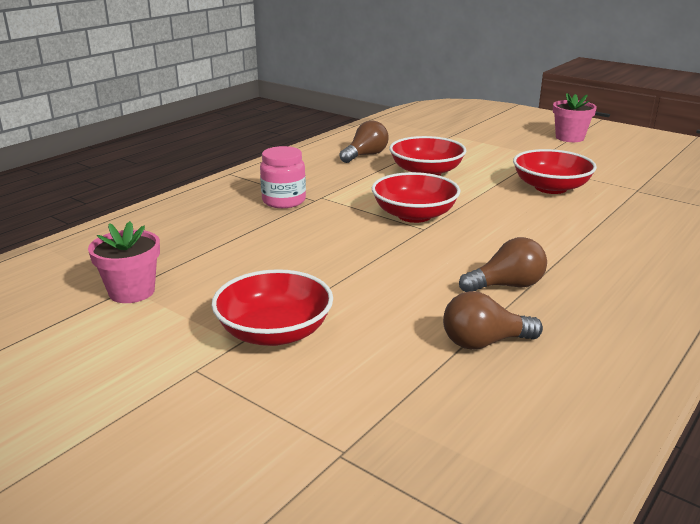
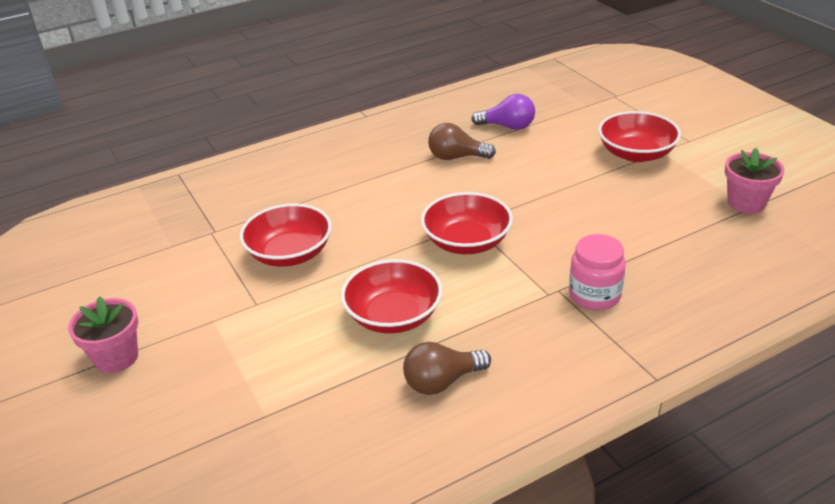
camera: 155 degrees left, 10 degrees up
(484, 342) = (507, 126): brown light bulb -> purple light bulb

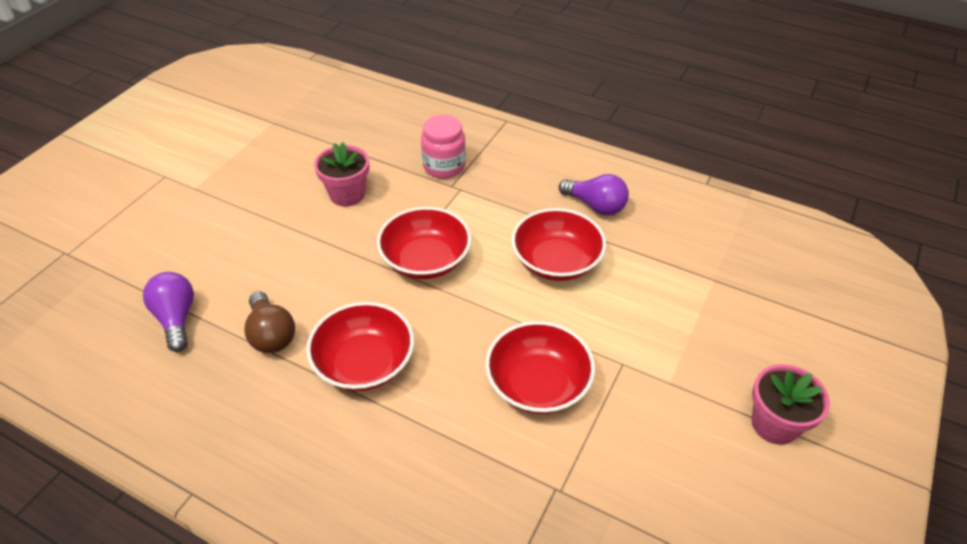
camera: 125 degrees left, 10 degrees up
(442, 382) = (595, 206): brown light bulb -> purple light bulb
(636, 154) = (205, 202): red bowl -> red bowl (364, 363)
(746, 203) = (267, 125): pink flower pot -> pink flower pot (347, 194)

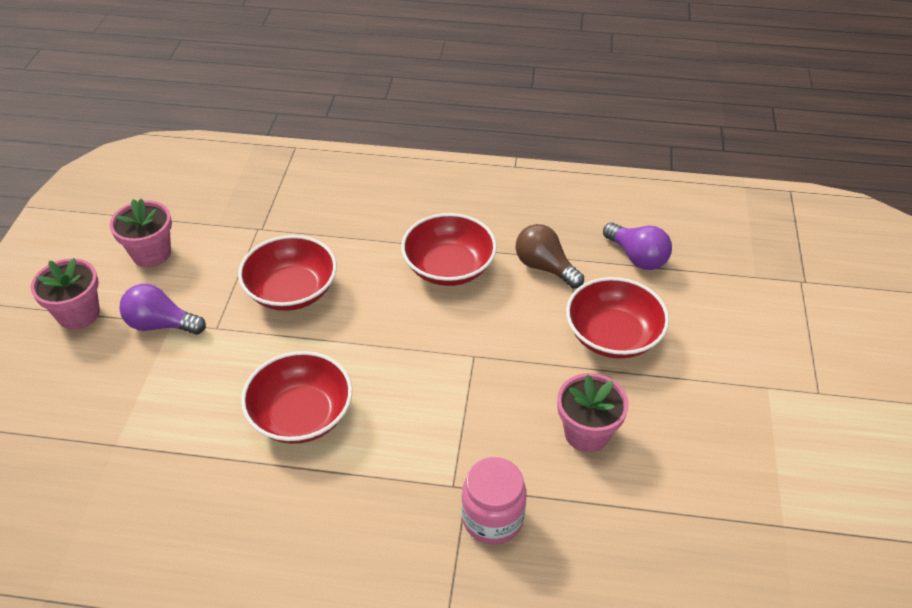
camera: 160 degrees right, 0 degrees up
(426, 260) = (446, 375): red bowl -> red bowl (613, 336)
(595, 206) = (266, 513): purple light bulb -> purple light bulb (161, 324)
(698, 490) = (151, 253): none -> pink flower pot

